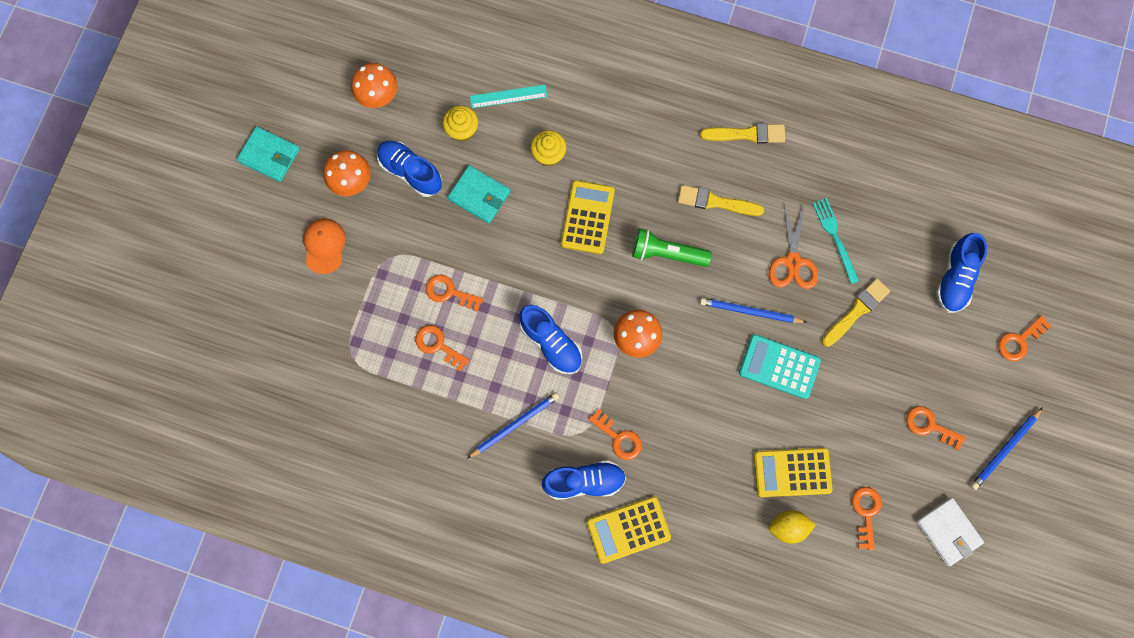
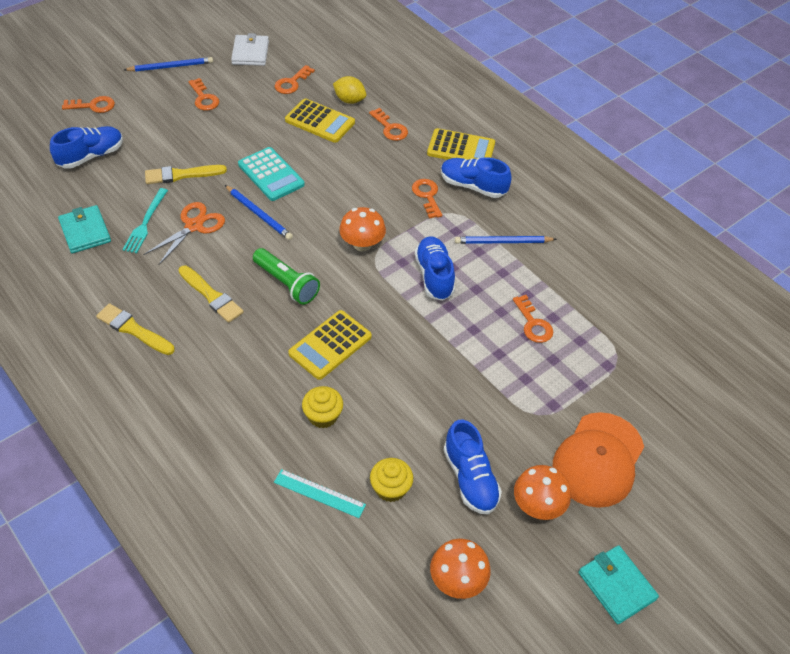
camera: 150 degrees left, 25 degrees down
(324, 246) = (598, 460): orange cap -> orange cap, size x1.68
(449, 292) = (497, 356): orange key -> orange key (390, 128)
(479, 195) = (416, 418): turquoise wallet -> turquoise wallet (85, 231)

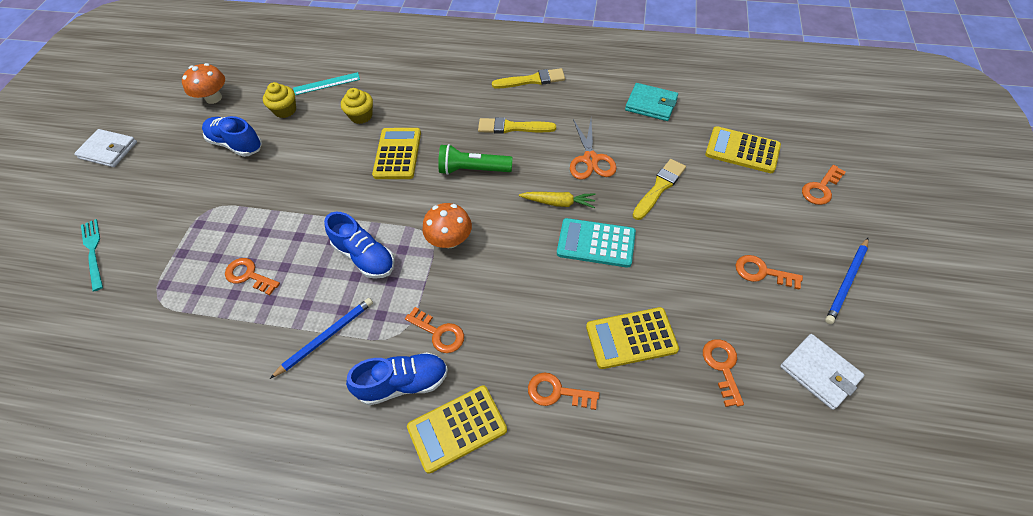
camera: 145 degrees right, 5 degrees up
(91, 156) = (742, 150): blue shoe -> yellow calculator
(145, 223) = (624, 137): turquoise fork -> turquoise fork (93, 252)
(259, 214) = (558, 203): blue pencil -> yellow carrot
(349, 100) = (639, 396): yellow lemon -> none
(538, 505) = (180, 158): orange mushroom -> none
(598, 460) = (146, 209): orange cap -> none
(616, 586) = (108, 150): turquoise wallet -> white wallet

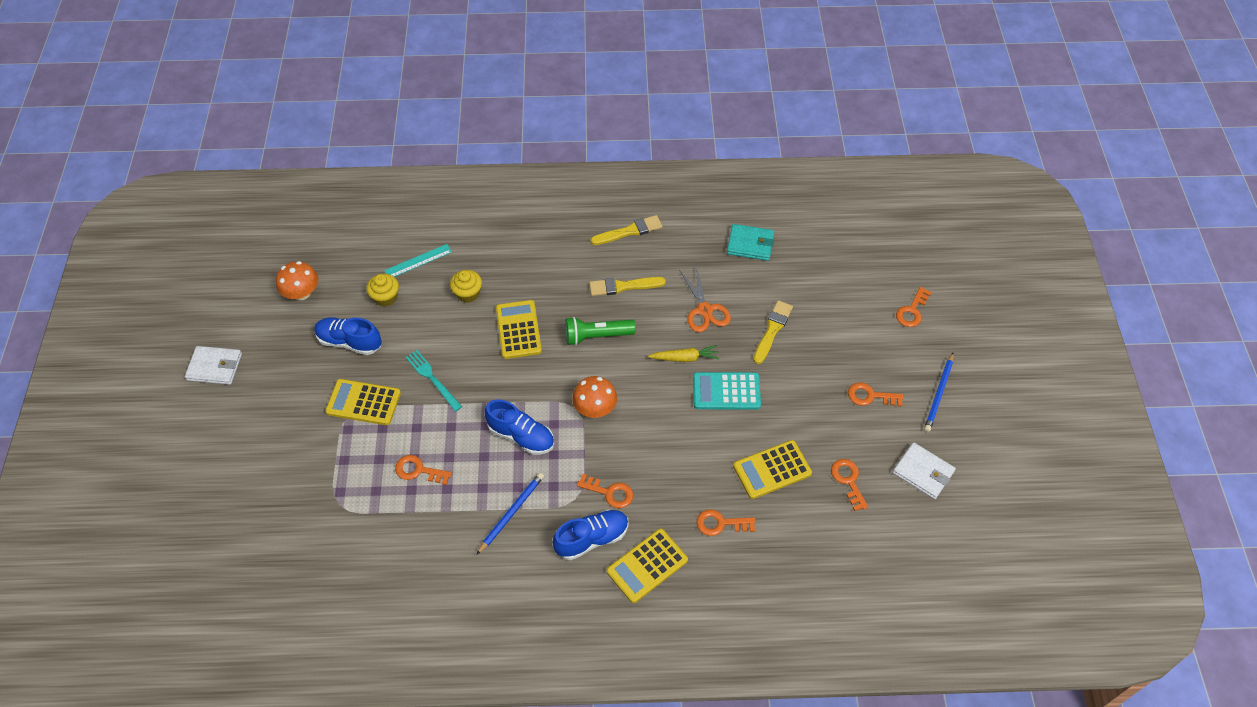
camera: 15 degrees left, 0 degrees up
(93, 252) = (254, 472): turquoise fork -> turquoise fork (432, 379)
(742, 150) = (840, 282): yellow calculator -> yellow calculator (363, 402)

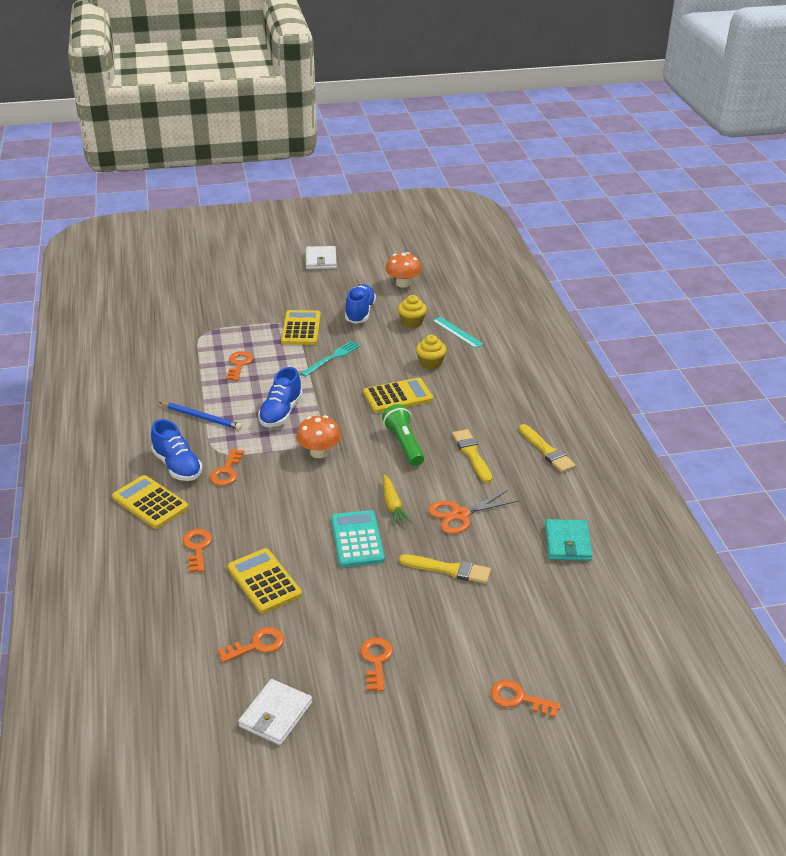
camera: 80 degrees right, 20 degrees down
(939, 394) = (393, 729): blue pencil -> none

